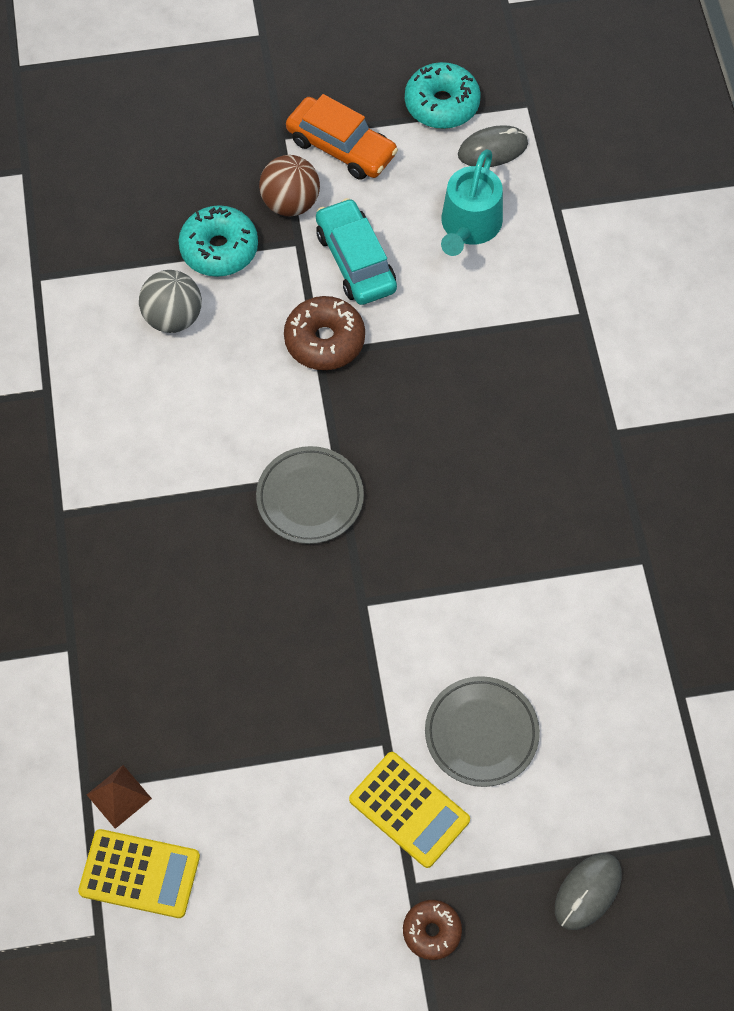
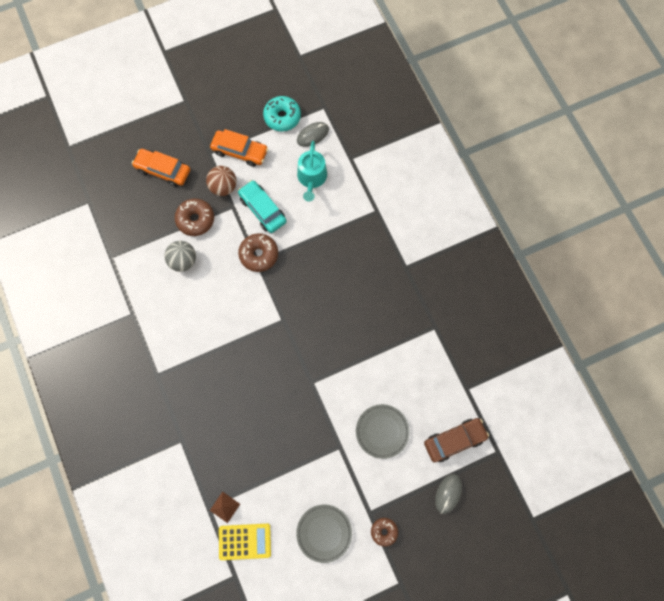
camera: 15 degrees left, 10 degrees up
(183, 148) = (163, 170): none -> orange car
(219, 249) = (195, 219): turquoise donut -> brown donut
(310, 498) = (273, 336): grey plate -> grey plate (324, 533)
(409, 809) = (359, 477): yellow calculator -> none
(628, 790) = (454, 440): none -> brown car

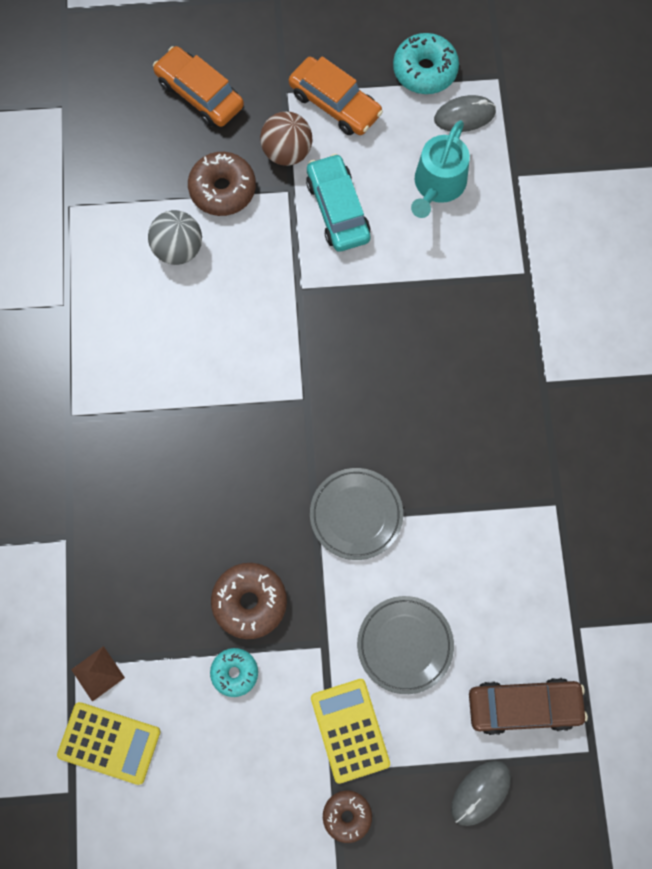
camera: 20 degrees right, 0 degrees up
(259, 254) = (305, 280): brown donut -> brown donut (249, 602)
(298, 479) = (234, 672): none -> turquoise donut
(324, 533) = (245, 779): grey plate -> grey plate (356, 515)
(369, 487) = (349, 730): none -> yellow calculator

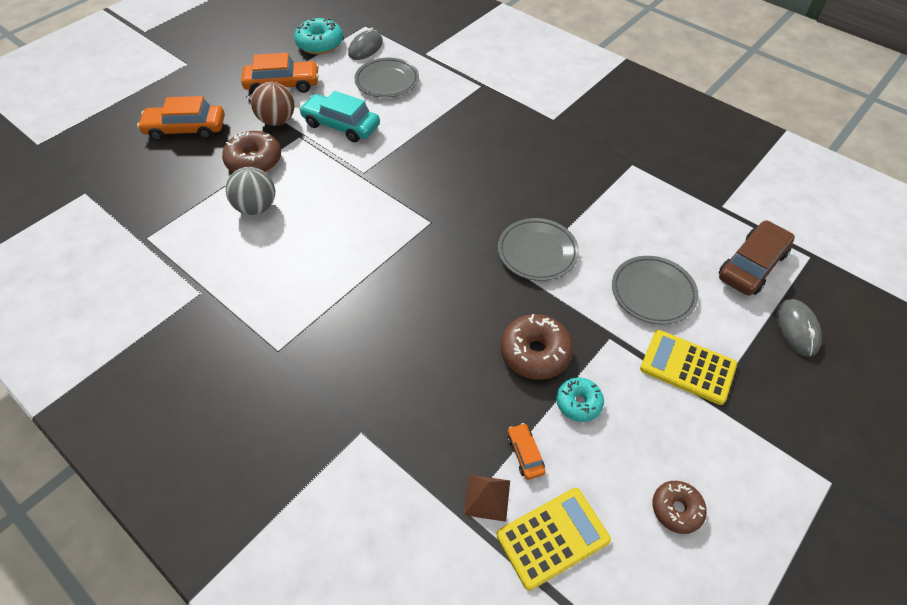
camera: 45 degrees left, 20 degrees down
(155, 670) = (525, 454): none -> orange car
(347, 815) = (753, 418): brown donut -> brown donut (676, 509)
(438, 185) = (387, 81): turquoise watering can -> grey plate

